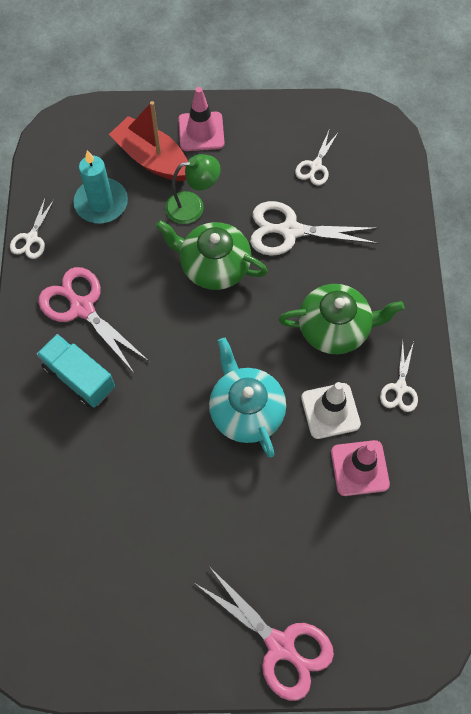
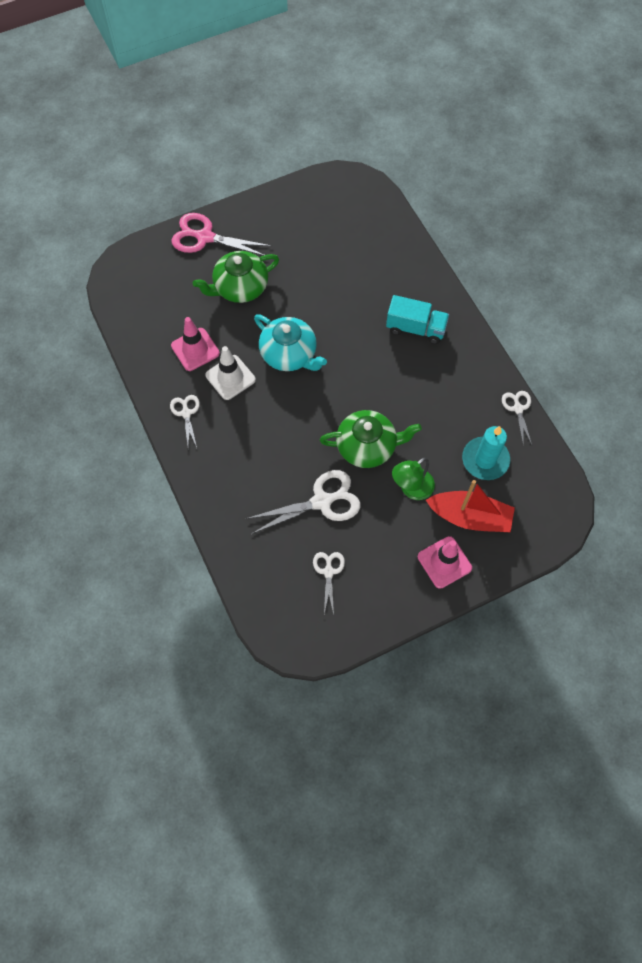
camera: 155 degrees right, 0 degrees up
(82, 307) = (445, 374): pink scissors -> none
(335, 328) = (252, 437): green teapot -> green teapot (240, 287)

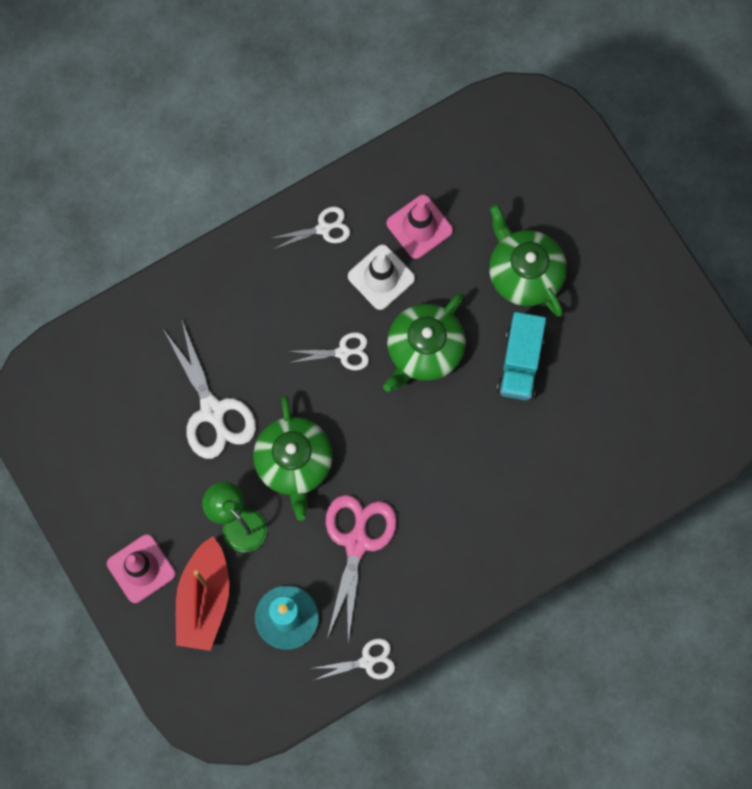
camera: 85 degrees right, 10 degrees up
(205, 237) = (603, 214): pink scissors -> pink scissors (357, 542)
(289, 354) = (424, 349): turquoise teapot -> green teapot
(328, 571) = (120, 427): white scissors -> white scissors (343, 352)
(415, 328) = (482, 517): turquoise truck -> turquoise truck (520, 363)

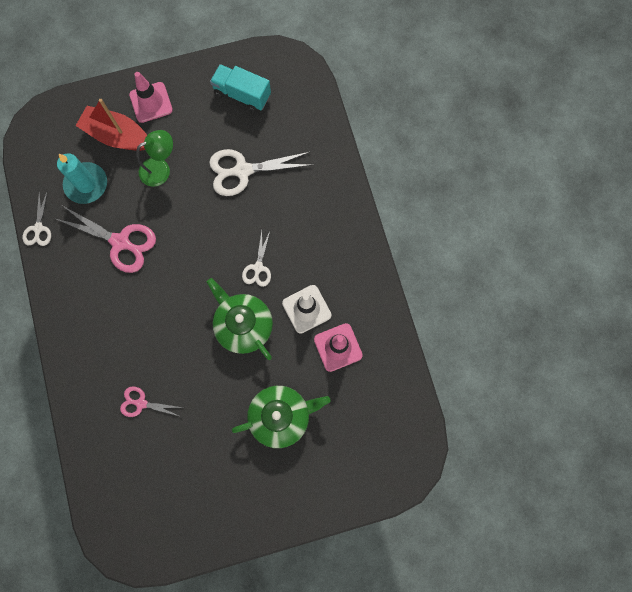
camera: 105 degrees right, 0 degrees up
(294, 462) = (190, 215): green teapot -> none
(323, 228) = (354, 278): white scissors -> none
(520, 363) = (212, 393): turquoise truck -> turquoise truck (242, 95)
(558, 447) = (141, 403): none -> pink scissors

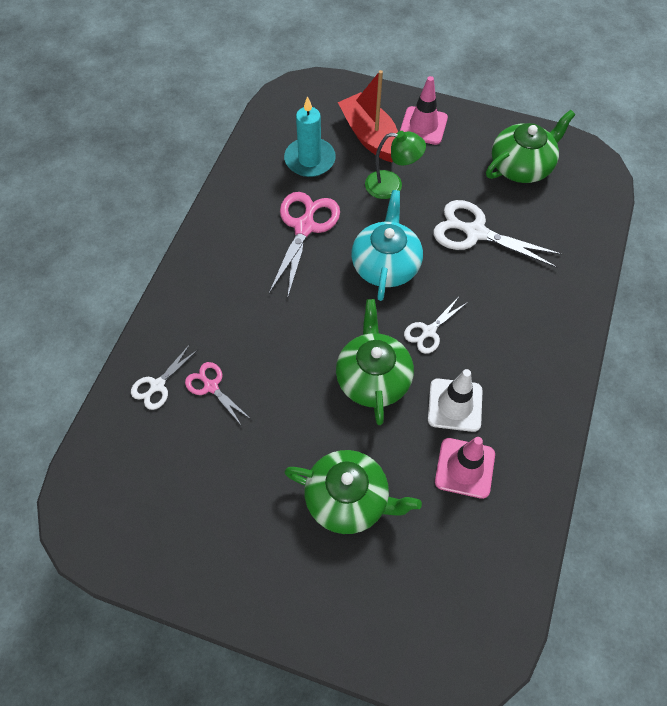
camera: 35 degrees right, 15 degrees down
(38, 228) = (237, 171): white scissors -> white scissors (157, 385)
(121, 242) = (304, 227): pink scissors -> pink scissors turned 135 degrees counterclockwise
(197, 236) = (385, 265): none -> turquoise teapot
(242, 95) = (521, 166): turquoise truck -> green teapot

